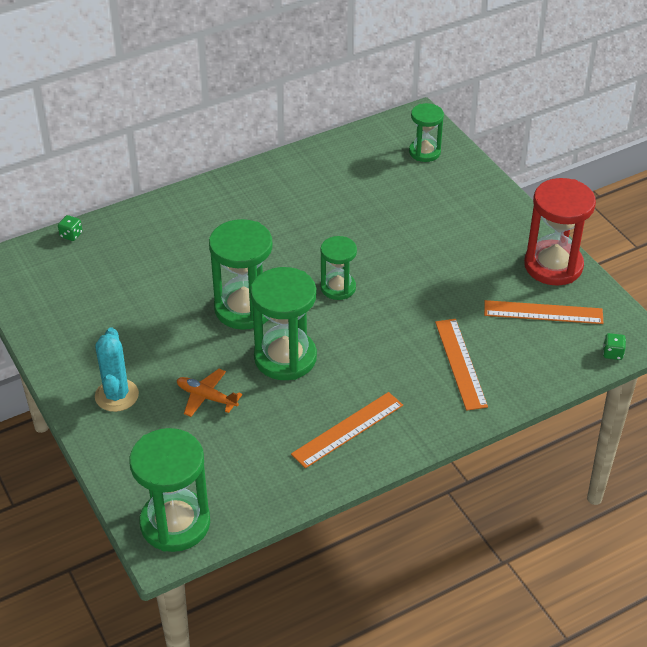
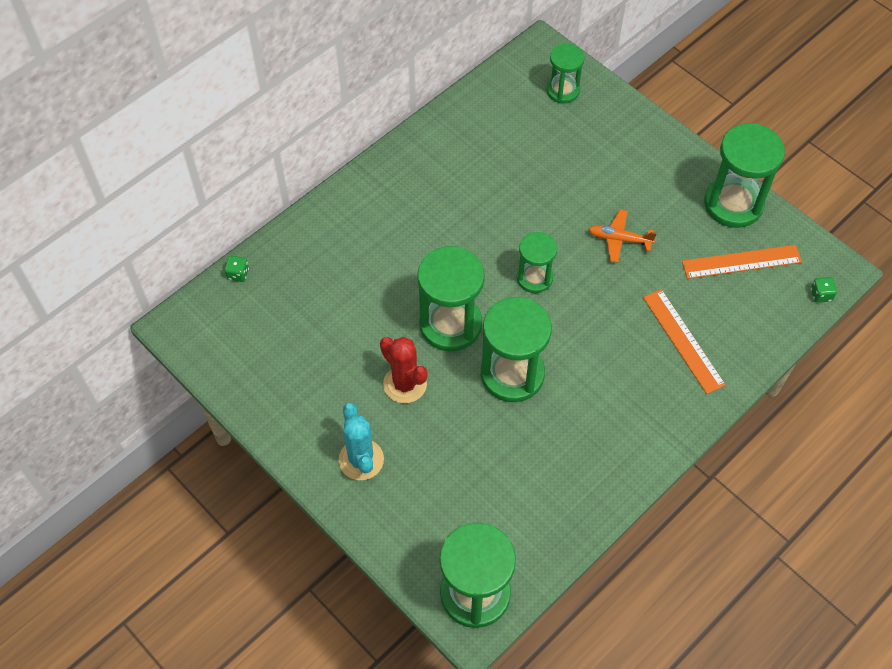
camera: 15 degrees left, 15 degrees up
(182, 345) = (405, 384): none -> red cactus
(206, 397) = (451, 440): orange plane -> orange plane (619, 239)
(347, 429) = (602, 443): orange ruler -> none
(553, 266) = (733, 204): red hourglass -> green hourglass

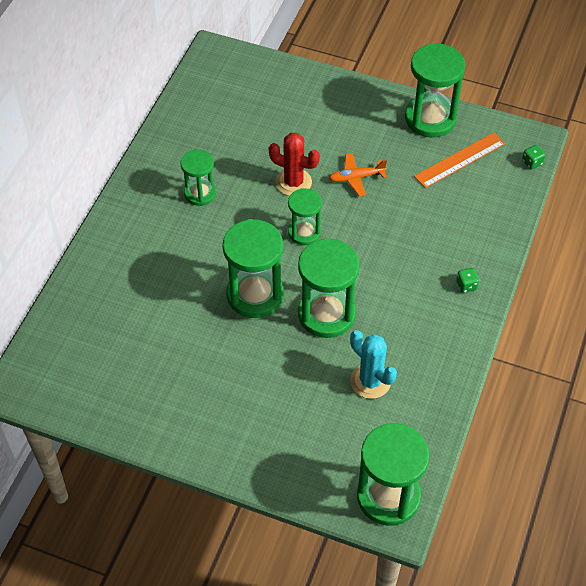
camera: 25 degrees left, 5 degrees down
(238, 274) = (49, 324): green dice -> green dice (466, 285)
(361, 460) = (238, 431): turquoise cactus -> turquoise cactus (370, 381)
(405, 384) = (242, 356): red cactus -> red cactus (293, 182)
(563, 91) = (249, 79): green hourglass -> green hourglass (200, 193)
(683, 340) = (447, 236): orange ruler -> none

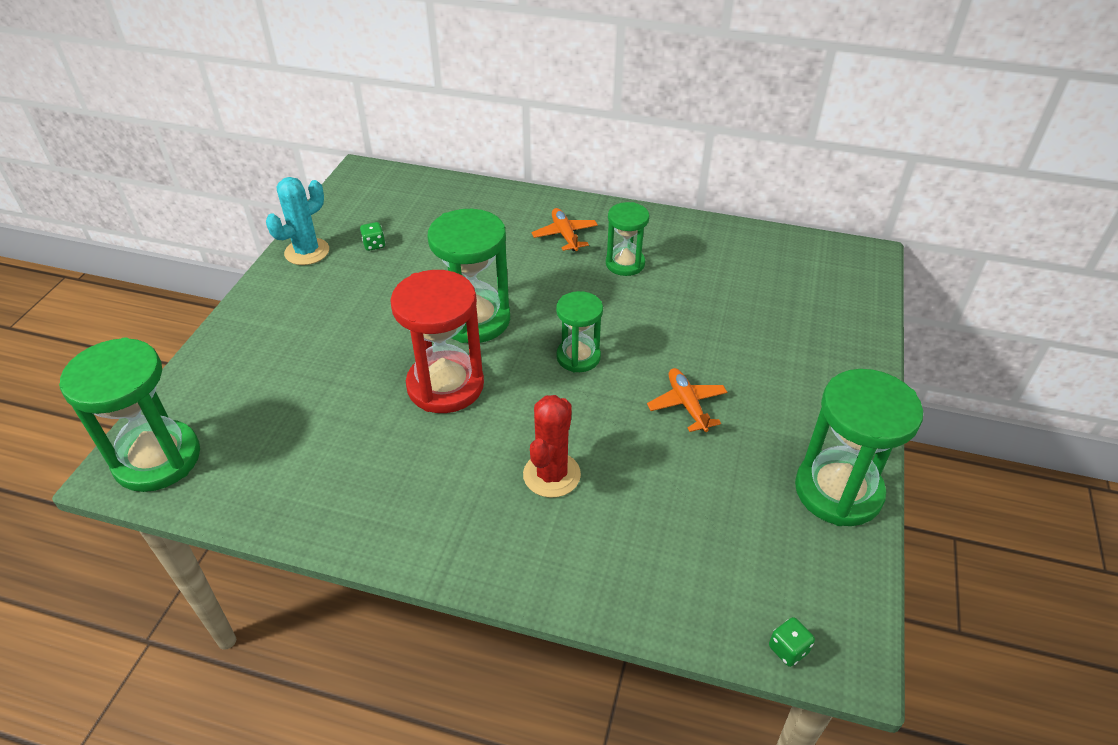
camera: 85 degrees right, 10 degrees down
(154, 229) = (565, 235): none -> orange plane
(293, 182) = (662, 342): red cactus -> red cactus (551, 475)
(326, 314) = (445, 385): green hourglass -> red hourglass
(370, 381) = (335, 434): turquoise cactus -> turquoise cactus (307, 252)
(460, 160) = (760, 533): orange ruler -> none
(466, 285) = (499, 544): green dice -> green dice (374, 245)

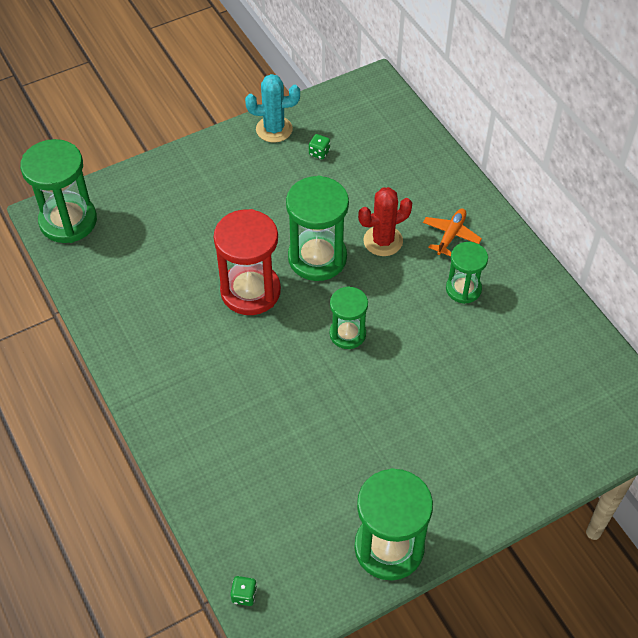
camera: 45 degrees right, 10 degrees up
(551, 475) = (243, 396): red cactus -> red cactus (383, 241)
(687, 404) = (372, 419): orange plane -> none

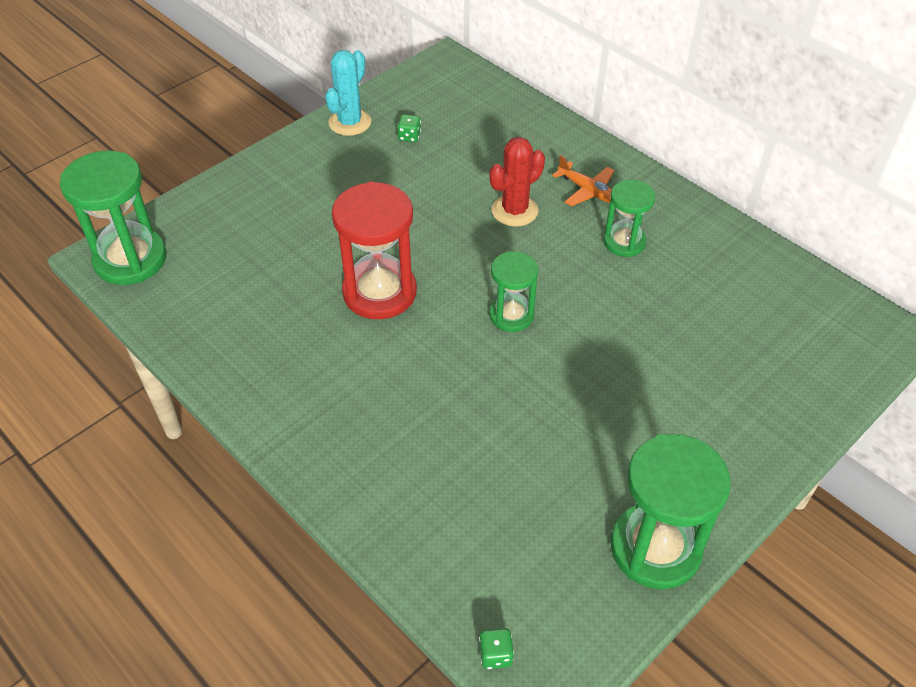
camera: 15 degrees left, 5 degrees down
(274, 129) = (350, 122): turquoise cactus -> turquoise cactus turned 45 degrees counterclockwise
(317, 258) = (446, 242): green hourglass -> none
(451, 235) = (588, 191): orange plane -> orange plane turned 120 degrees clockwise

